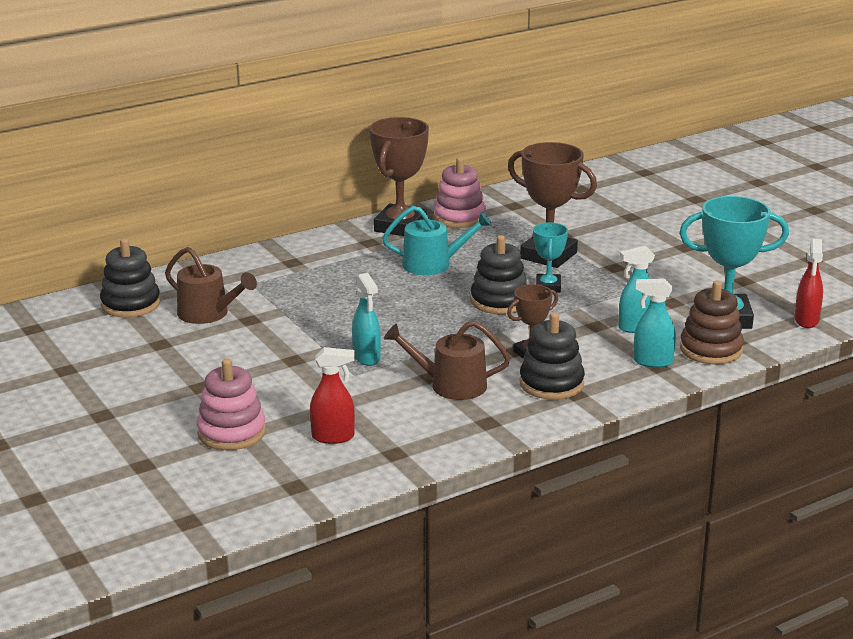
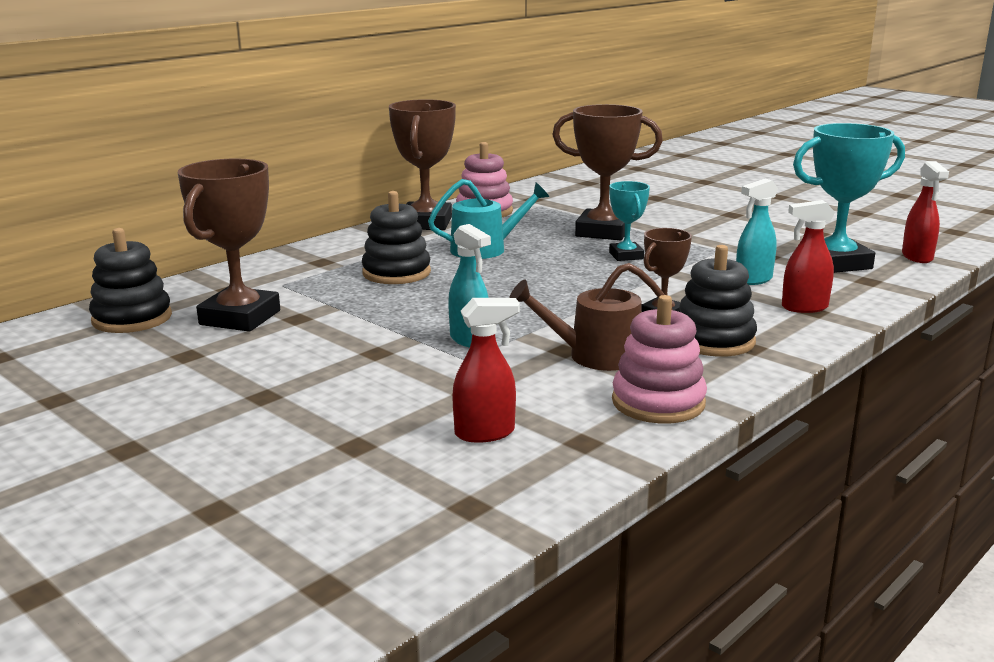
camera: 15 degrees left, 5 degrees down
(208, 314) = (240, 318): brown watering can -> brown trophy
(231, 432) = (335, 446): pink stacking toy -> pink stacking toy (658, 402)
(499, 301) = (584, 272): black stacking toy -> black stacking toy (396, 273)
(652, 362) = (804, 307): turquoise spray bottle -> red spray bottle
(711, 349) = (853, 290): brown stacking toy -> none

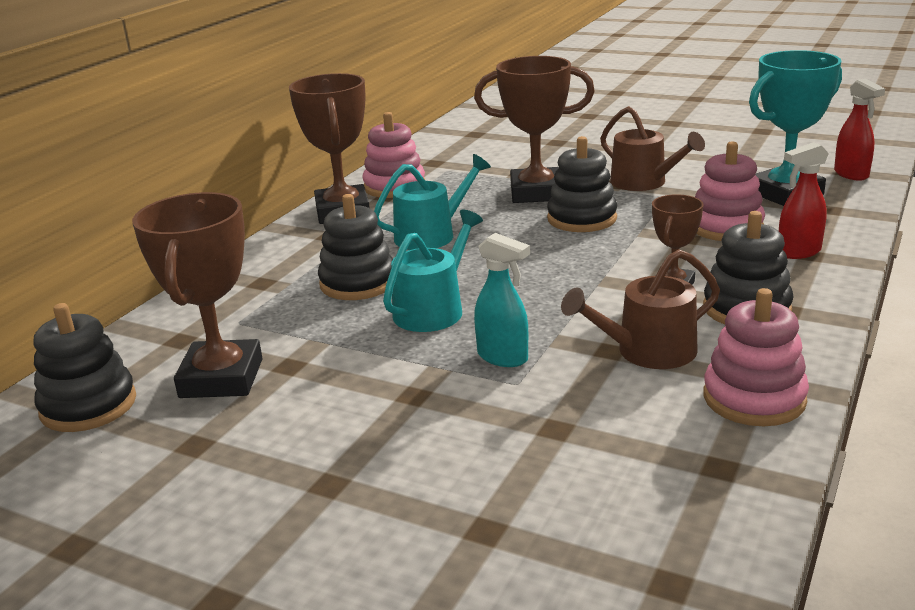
camera: 15 degrees left, 5 degrees up
(441, 300) = (433, 310): none -> turquoise watering can
(485, 433) = (612, 479): red spray bottle -> none
(626, 256) = (582, 219): turquoise trophy -> black stacking toy
(708, 237) = (644, 183): none -> brown watering can
(753, 280) = (726, 227): turquoise spray bottle -> pink stacking toy

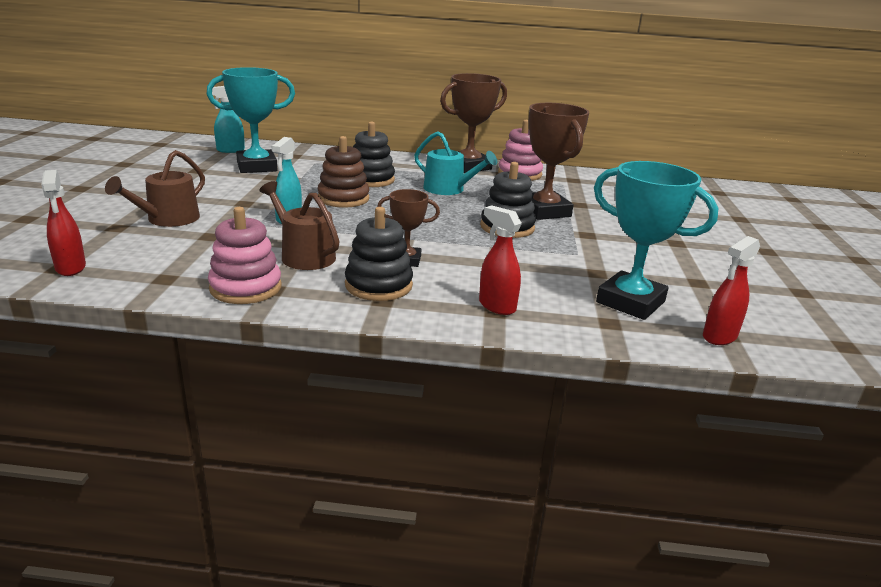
camera: 65 degrees right, 0 degrees up
(88, 406) = (230, 150): black stacking toy -> turquoise spray bottle
(221, 378) = (257, 167): brown trophy -> turquoise trophy
(433, 310) = (343, 198): turquoise watering can -> brown stacking toy
(644, 183) = (600, 244): brown watering can -> brown watering can (168, 219)
(672, 569) = (71, 268): none -> red spray bottle
(726, 227) = (529, 277): pink stacking toy -> none

